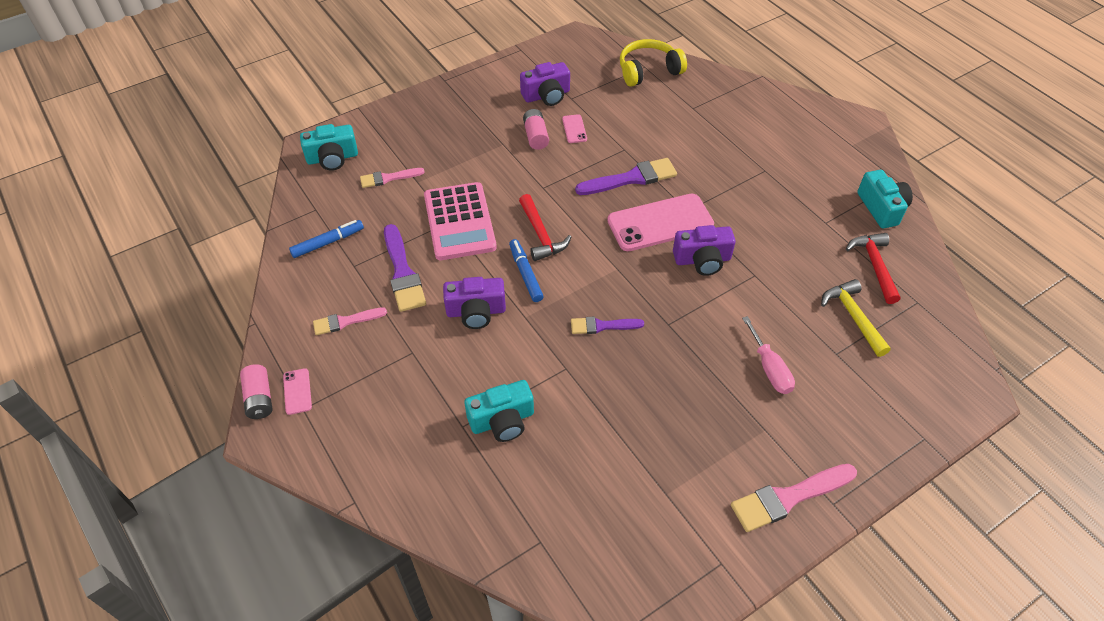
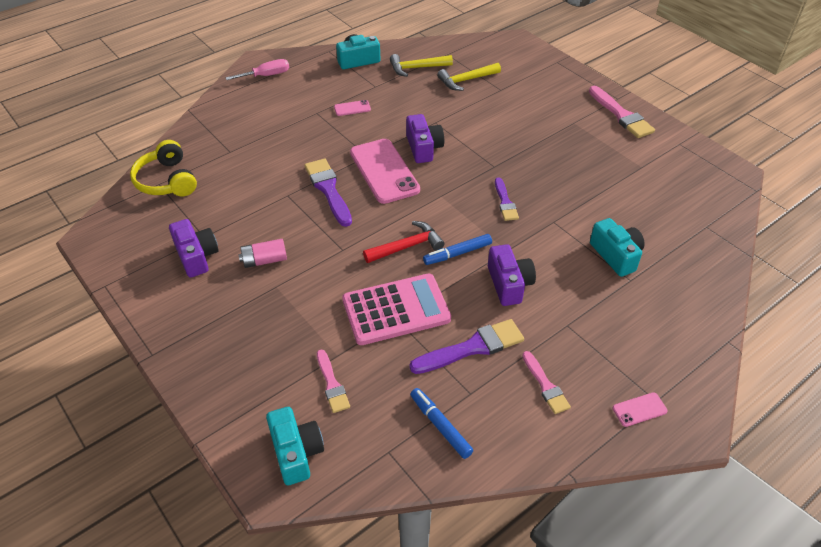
camera: 95 degrees left, 5 degrees down
(259, 398) = (659, 442): pink battery -> none
(574, 129) = (255, 231): pink phone -> pink phone (352, 108)
(769, 368) = (522, 118): pink screwdriver -> pink screwdriver (266, 75)
(874, 266) = (416, 68): red hammer -> yellow hammer

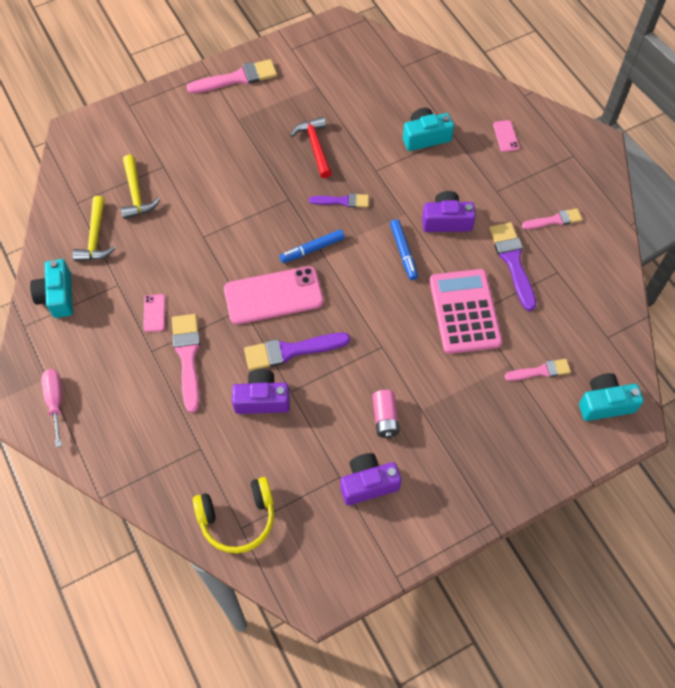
camera: 80 degrees left, 15 degrees up
(313, 132) = (188, 357): none -> pink brush
(407, 246) = (387, 291): red hammer -> red hammer (315, 146)
(423, 148) = (244, 254): purple camera -> purple camera (262, 399)
(440, 426) = (587, 298): blue marker -> blue marker (312, 249)
(639, 409) = (580, 168): pink phone -> pink phone (505, 136)

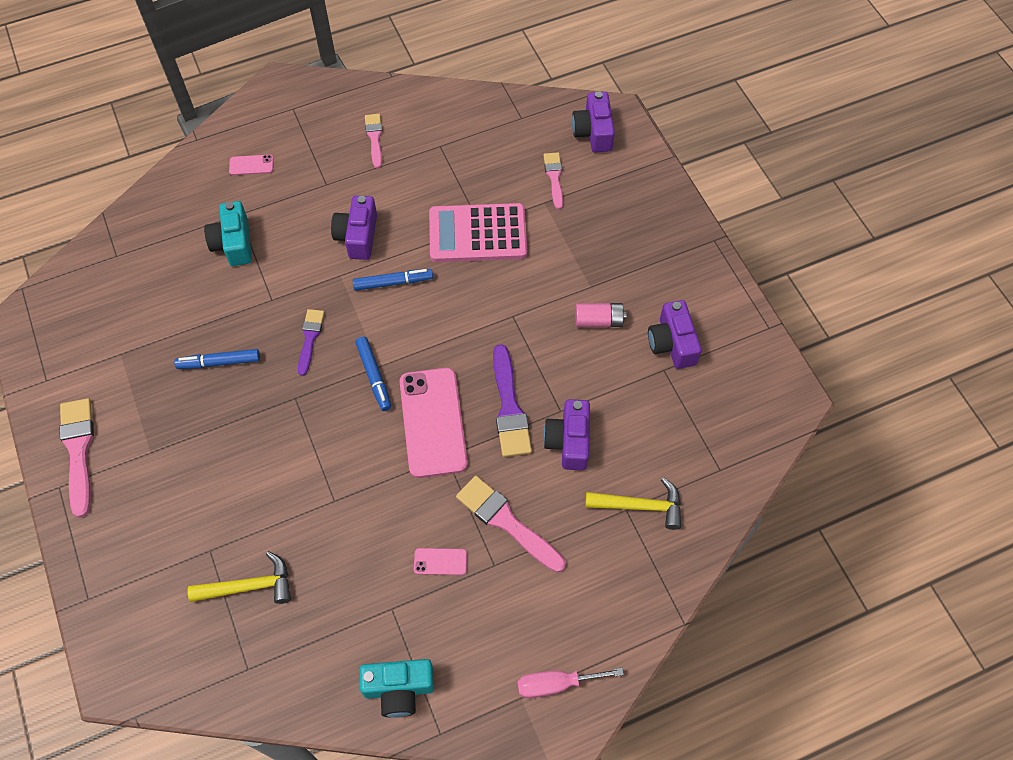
camera: 85 degrees left, 0 degrees up
(95, 237) = (312, 640): yellow hammer -> yellow hammer (640, 506)
(188, 357) = (506, 522): pink brush -> pink brush turned 45 degrees clockwise
(238, 518) = (709, 472): yellow headphones -> none
(315, 146) = (219, 362): red hammer -> blue marker
(512, 262) = (421, 182): purple brush -> none
(605, 403) = (593, 132): turquoise camera -> purple camera

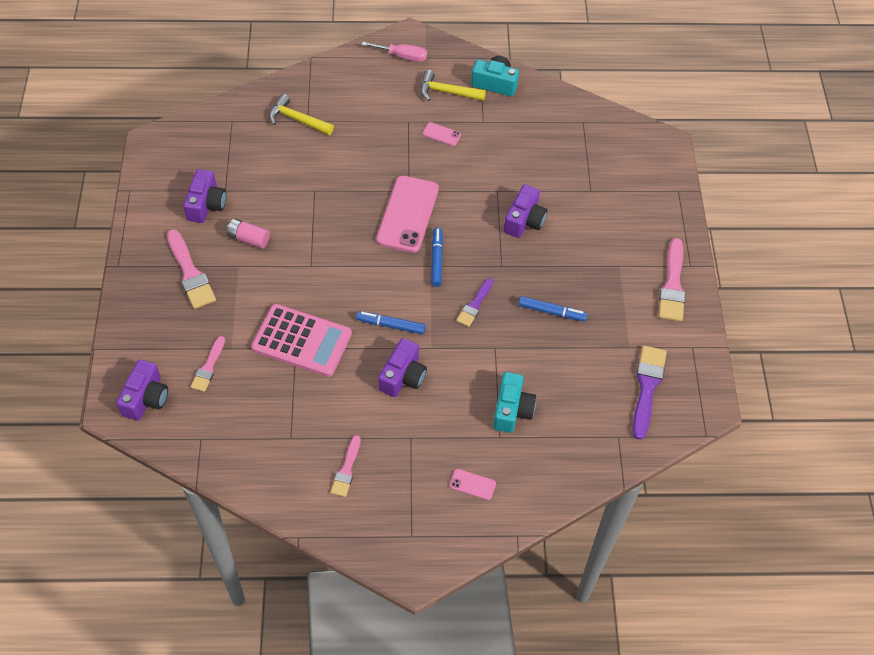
camera: 160 degrees left, 5 degrees down
(249, 586) = (570, 162): yellow hammer -> yellow hammer (447, 92)
(506, 522) = (388, 140): pink brush -> pink brush (190, 273)
(509, 407) = (349, 205): purple brush -> purple brush (647, 387)
(569, 441) = (320, 170): purple camera -> purple camera (524, 220)

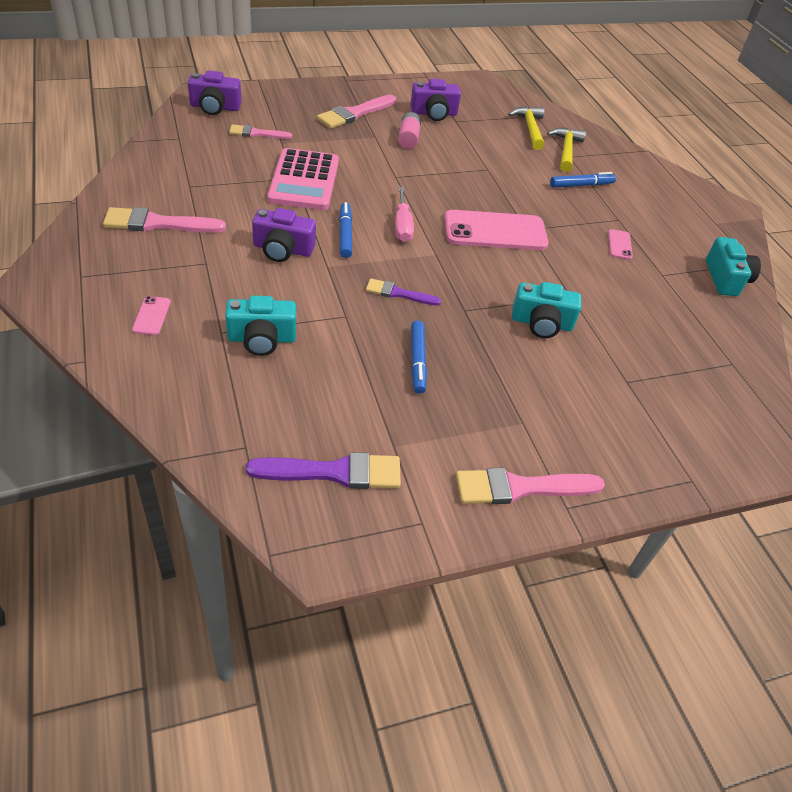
camera: 70 degrees right, 10 degrees down
(346, 469) = (158, 223): pink brush -> pink brush, size x1.62
(402, 56) = (702, 206): pink screwdriver -> pink screwdriver (402, 226)
(436, 260) = (446, 258): blue marker -> blue marker (581, 185)
(447, 92) = (681, 243): yellow hammer -> yellow hammer (530, 128)
(524, 220) = (541, 323): purple camera -> turquoise camera

